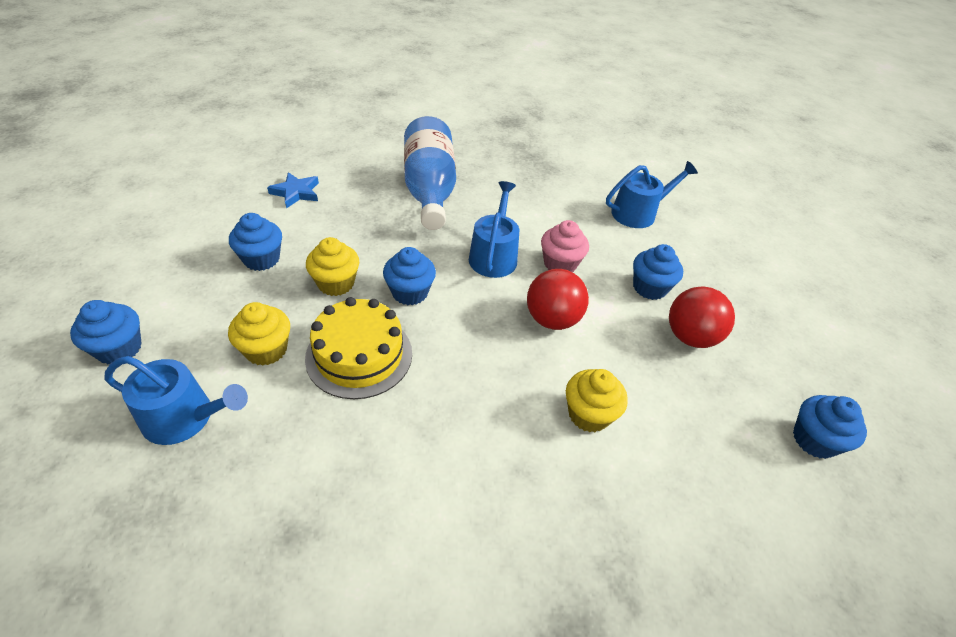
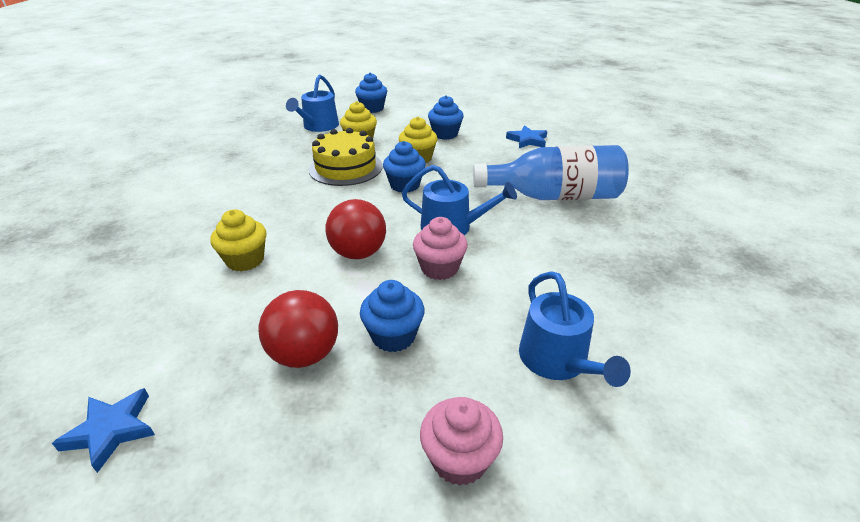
camera: 100 degrees right, 10 degrees down
(728, 256) = (459, 459): none -> pink cupcake
(814, 440) = (111, 430): blue cupcake -> blue star

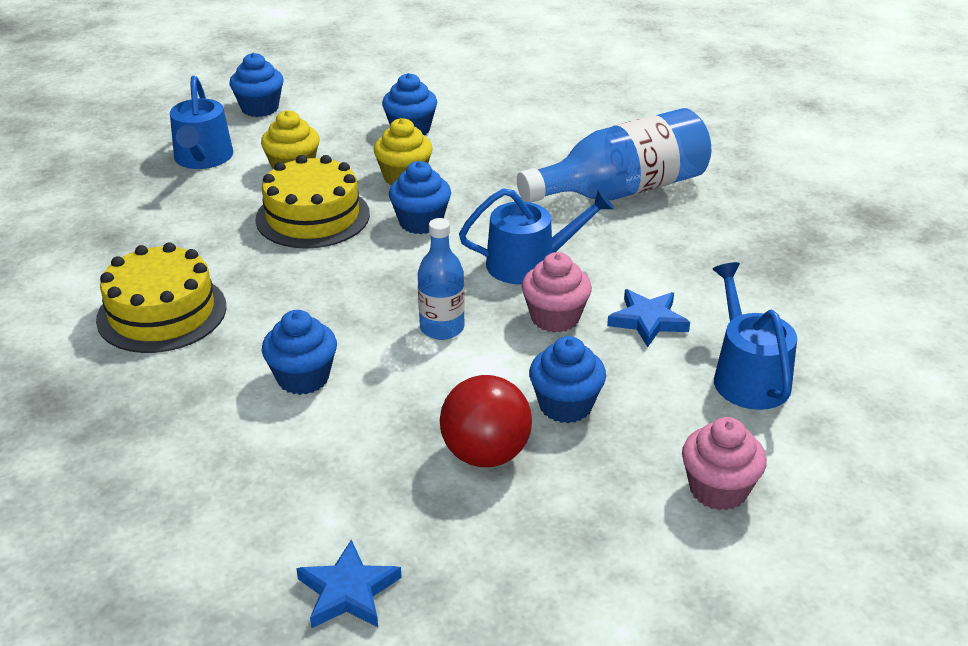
camera: 25 degrees left, 0 degrees up
(212, 199) = (162, 313): none -> yellow cake
(245, 260) = (303, 378): yellow cupcake -> blue cupcake
(358, 253) = (442, 328): red ball -> blue bottle
(527, 140) = (532, 115): blue star -> blue star (648, 321)
(557, 361) = (747, 376): blue watering can -> blue watering can turned 150 degrees counterclockwise

